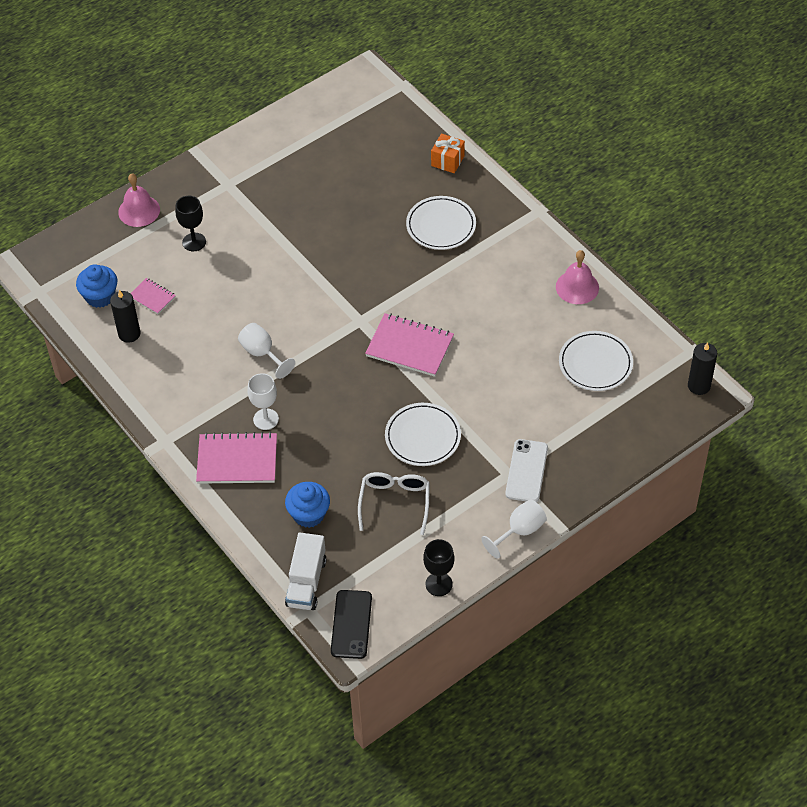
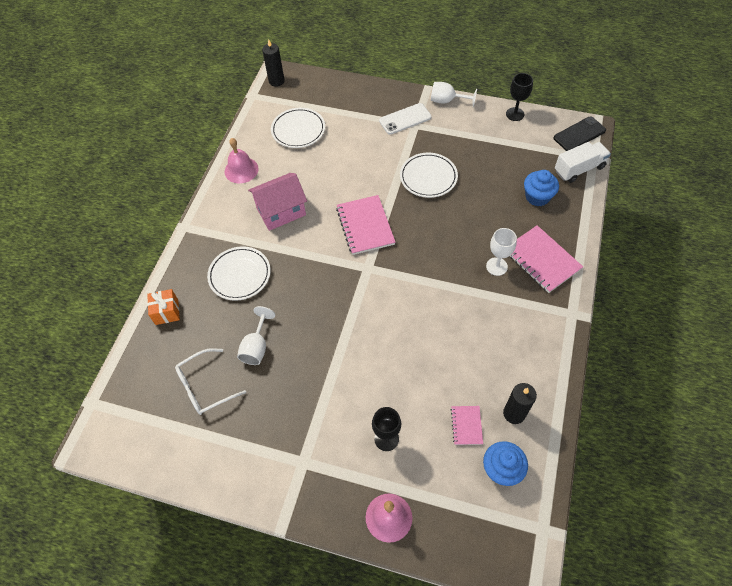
camera: 125 degrees left, 5 degrees up
(262, 353) = (448, 307): white goblet -> white goblet (256, 347)
(395, 502) = (486, 163): white glasses -> white glasses (204, 387)
(490, 291) = (281, 211): none -> pink house

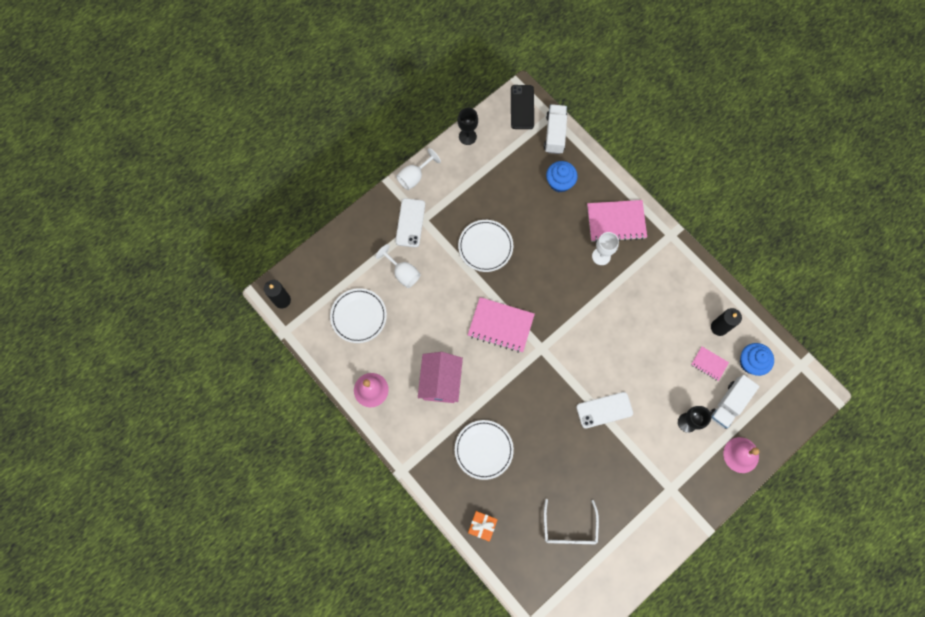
camera: 60 degrees left, 15 degrees up
(256, 347) = (559, 472): white goblet -> white goblet (402, 273)
(345, 352) = (604, 410): none -> white phone
(437, 471) = (728, 404): none -> white truck

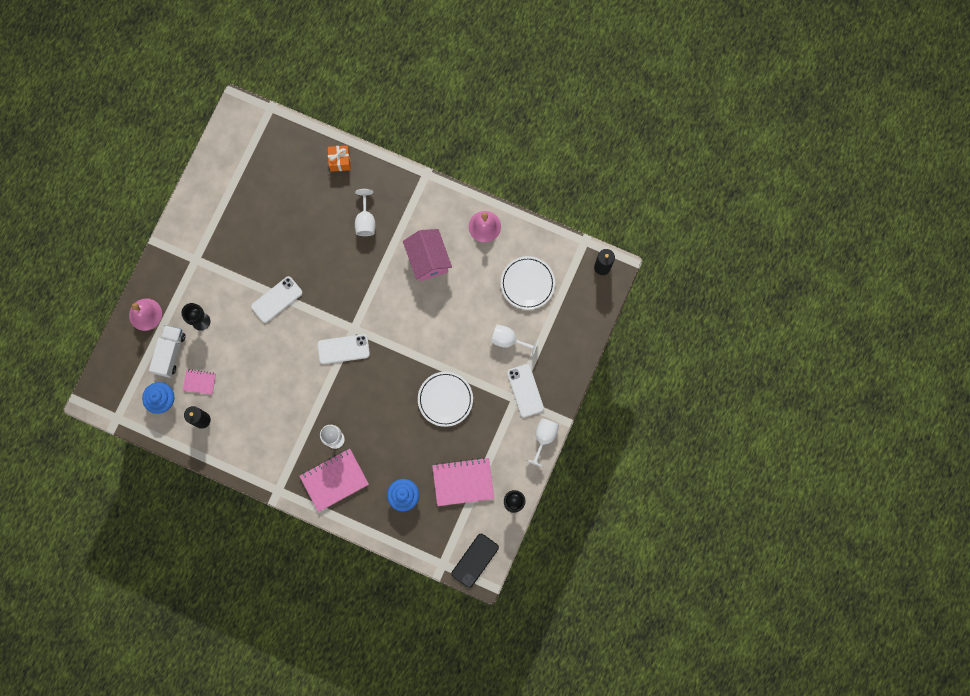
camera: 155 degrees right, 5 degrees up
(483, 450) = (365, 220): white plate -> white goblet
(500, 325) = (398, 332): pink notebook -> pink notebook (463, 482)
(522, 107) = (475, 560): black phone -> black phone turned 60 degrees clockwise
(555, 134) = (430, 545): white truck -> none
(559, 333) = (343, 349): none -> white phone
(569, 529) = (268, 191): white glasses -> none

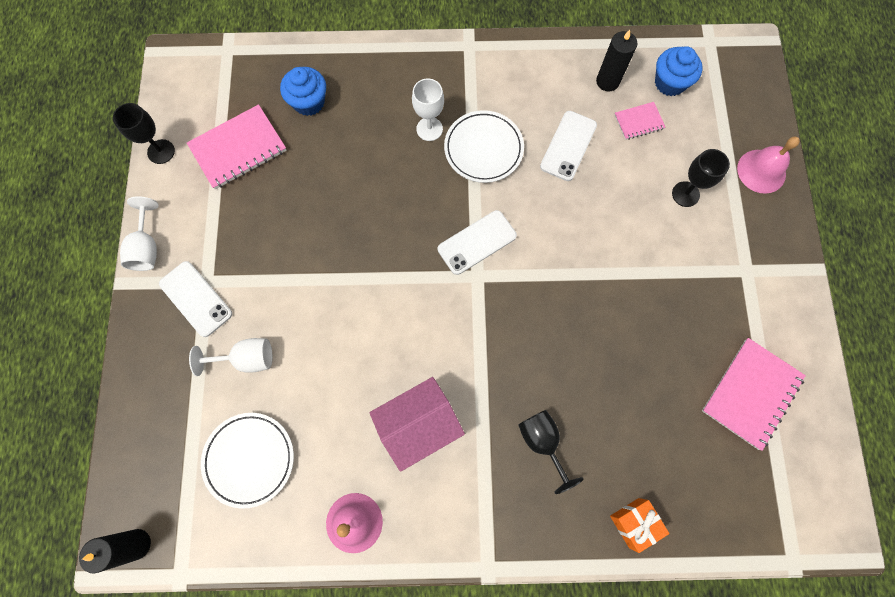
camera: 155 degrees right, 5 degrees down
(170, 353) = (697, 139): white truck -> none
(277, 299) = (604, 267): white phone -> white phone (568, 146)
(334, 480) = (405, 84): pink notebook -> pink notebook (751, 393)
(365, 220) = (542, 442): white goblet -> black goblet
(428, 260) = (418, 425): pink house -> pink house turned 75 degrees counterclockwise
(445, 399) = (305, 238): white plate -> white plate (483, 149)
(475, 560) = (187, 69): black phone -> none

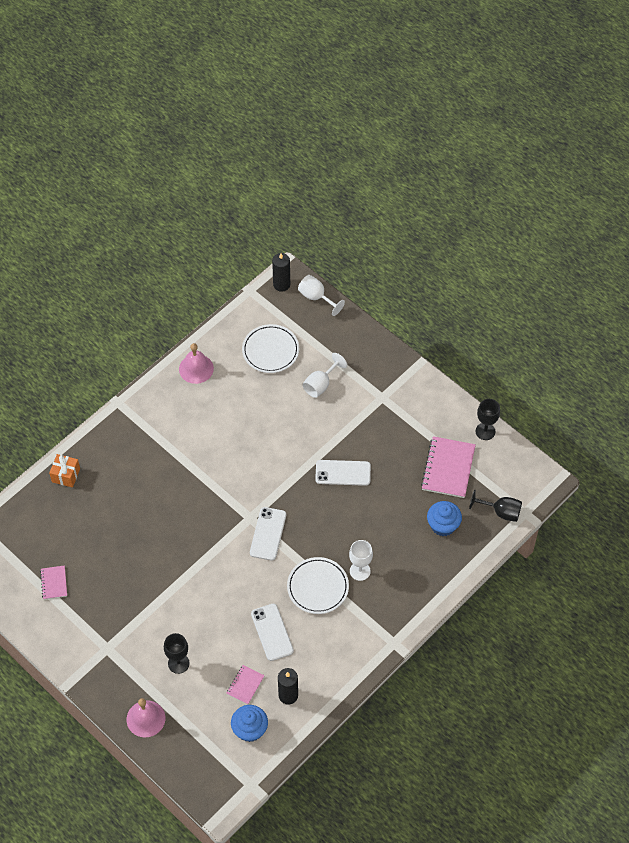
camera: 135 degrees right, 15 degrees down
(147, 247) = (430, 385): white goblet -> white goblet (316, 297)
(196, 299) = (377, 386): white phone -> white phone (343, 473)
(418, 425) = (208, 428): pink house -> none
(542, 442) = (141, 471): black goblet -> black goblet (501, 512)
(751, 393) = (54, 583): pink notebook -> pink notebook, size x0.53

